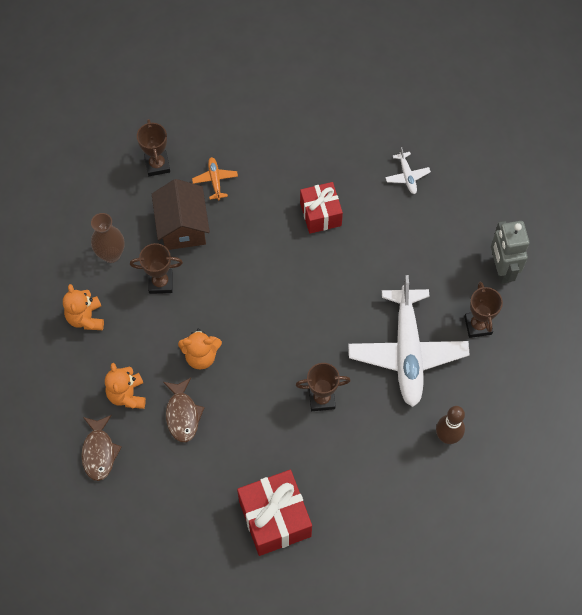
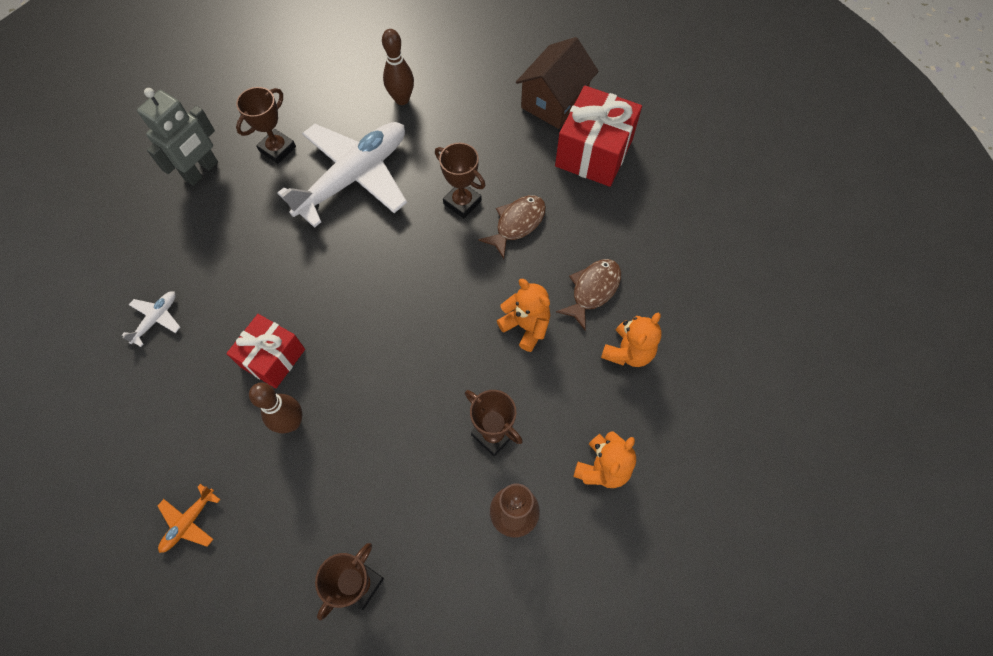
camera: 135 degrees left, 0 degrees up
(99, 452) = (699, 323): brown fish -> brown fish (517, 224)
(182, 227) = (411, 476): brown house -> brown house (554, 102)
(215, 180) = (323, 498): orange plane -> orange plane (189, 522)
(272, 196) = (291, 422): none -> brown bowling pin

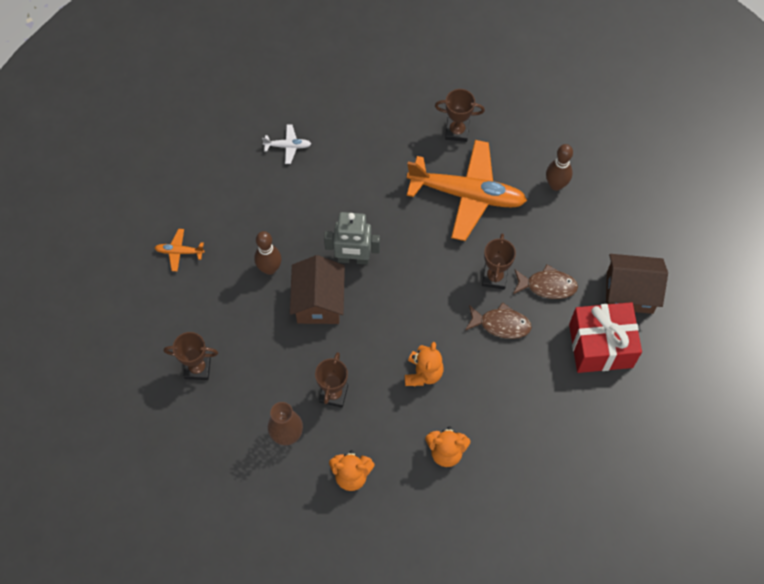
camera: 60 degrees right, 0 degrees up
(202, 171) = (407, 97): grey robot -> grey robot (353, 259)
(273, 358) = (304, 230): red gift -> none
(354, 177) = (467, 194): white plane -> orange plane
(371, 389) = (318, 301): none -> brown house
(593, 290) = (479, 404): brown fish -> brown fish (547, 286)

